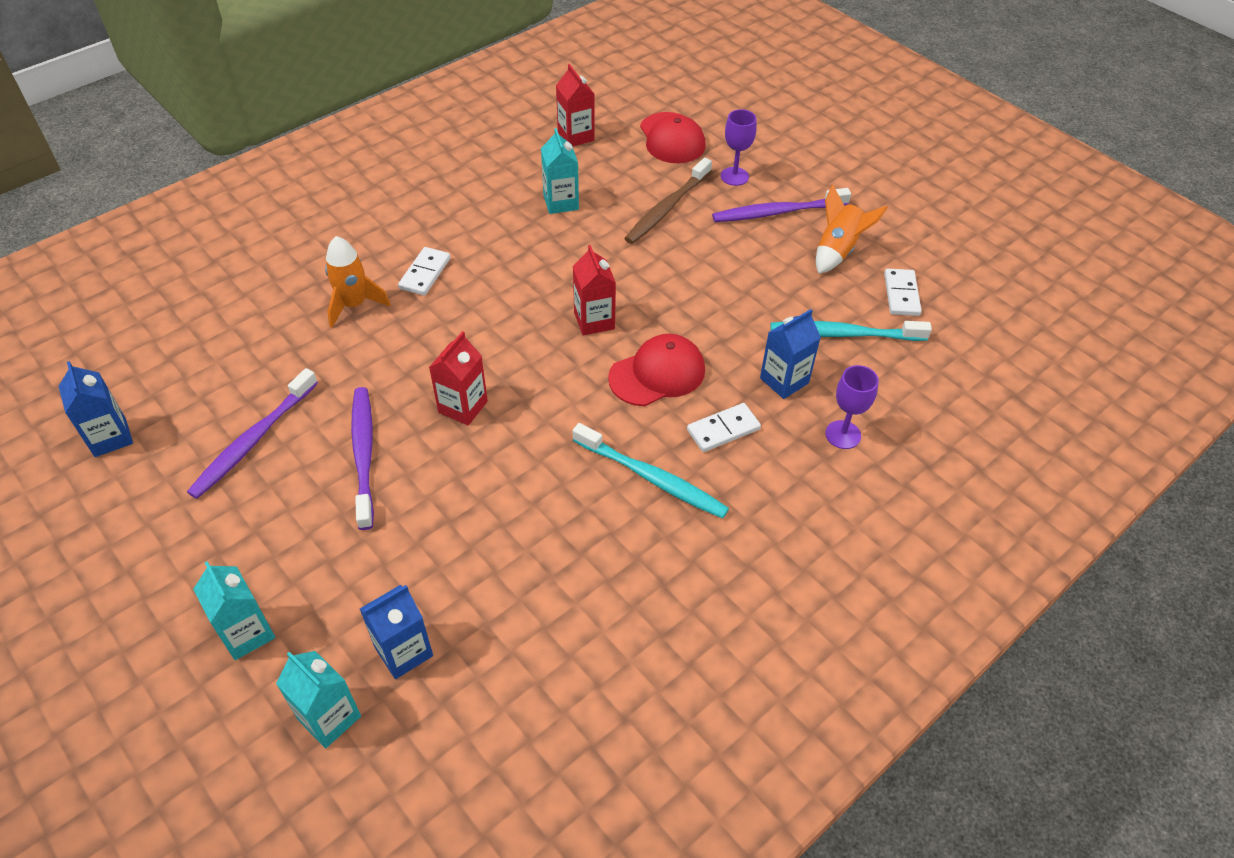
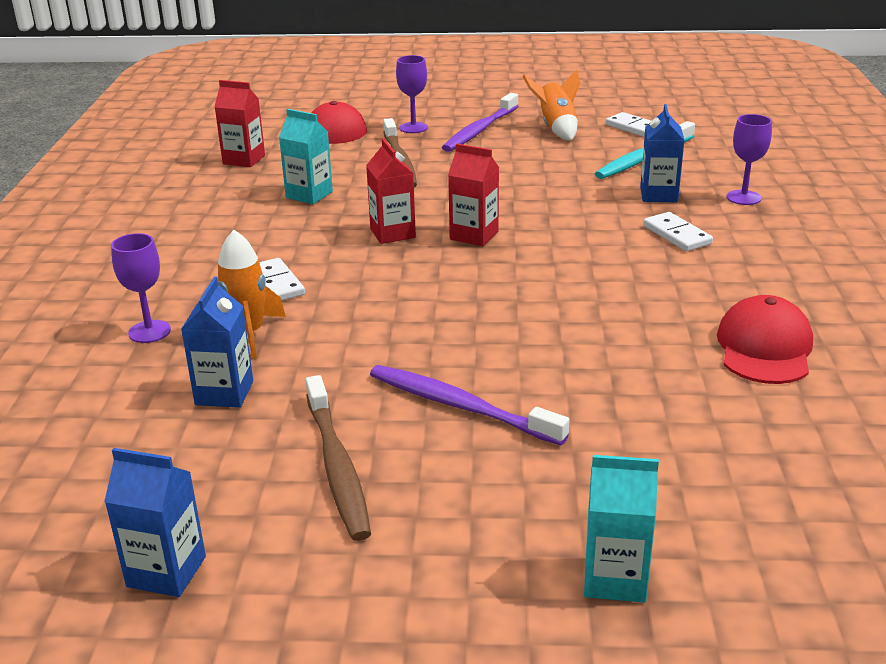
camera: 45 degrees left, 20 degrees down
(253, 440) = (337, 467): purple toothbrush -> brown toothbrush
(317, 263) = (149, 331): none -> purple goblet
(329, 718) = (793, 564): turquoise carton -> none
(404, 651) = (751, 482): blue carton -> blue carton (224, 393)
(463, 407) = (479, 331): red carton -> red carton (392, 233)
(652, 478) = (690, 281): turquoise toothbrush -> none
(657, 374) = (577, 235): red cap -> red cap (764, 348)
(723, 430) = (677, 235): white domino -> white domino turned 45 degrees counterclockwise

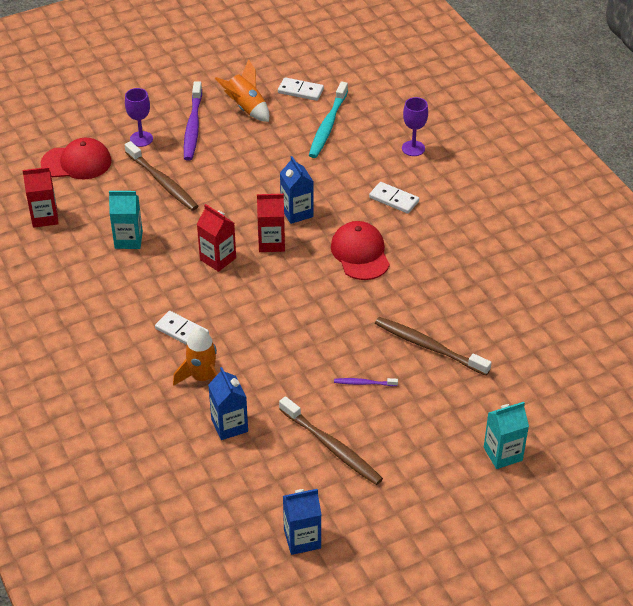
camera: 30 degrees left, 15 degrees up
(149, 331) = (140, 399): purple goblet -> none
(460, 406) = (364, 383): purple toothbrush -> purple toothbrush, size x0.49
(599, 394) = (428, 346): none -> brown toothbrush
(658, 195) = (360, 162): blue carton -> blue carton (297, 212)
(764, 348) = (492, 280): red cap -> red cap (360, 253)

